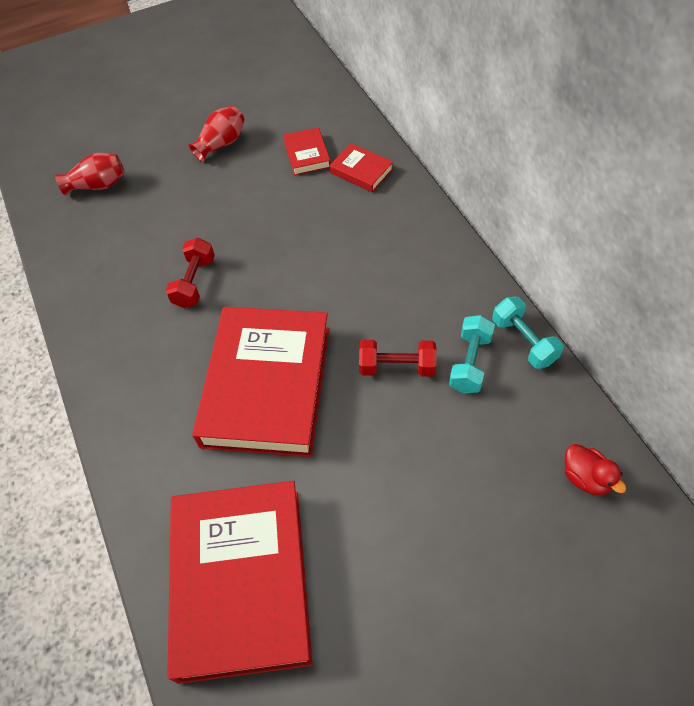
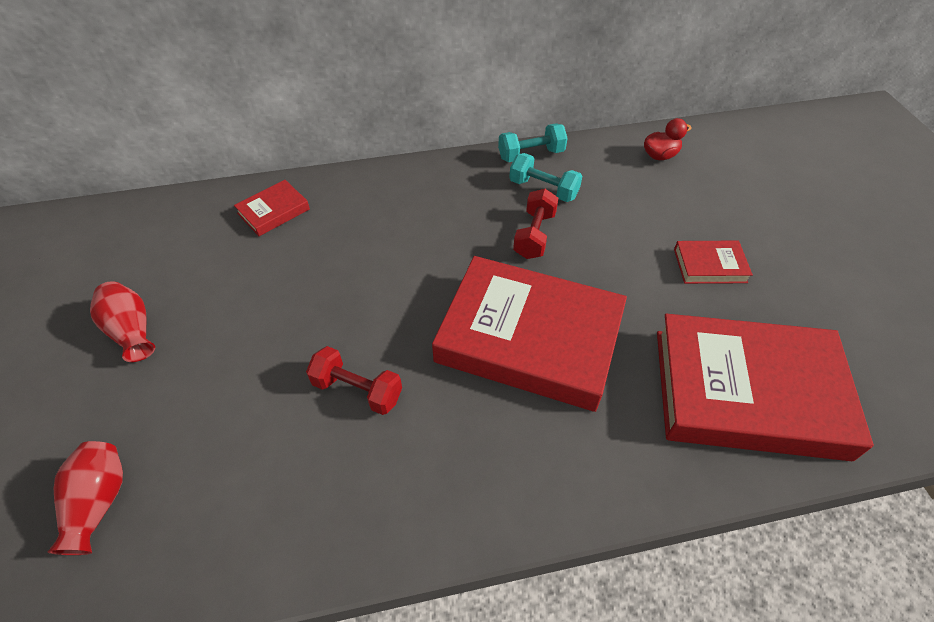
camera: 80 degrees left, 5 degrees down
(307, 155) = (216, 250): red book -> red book (709, 265)

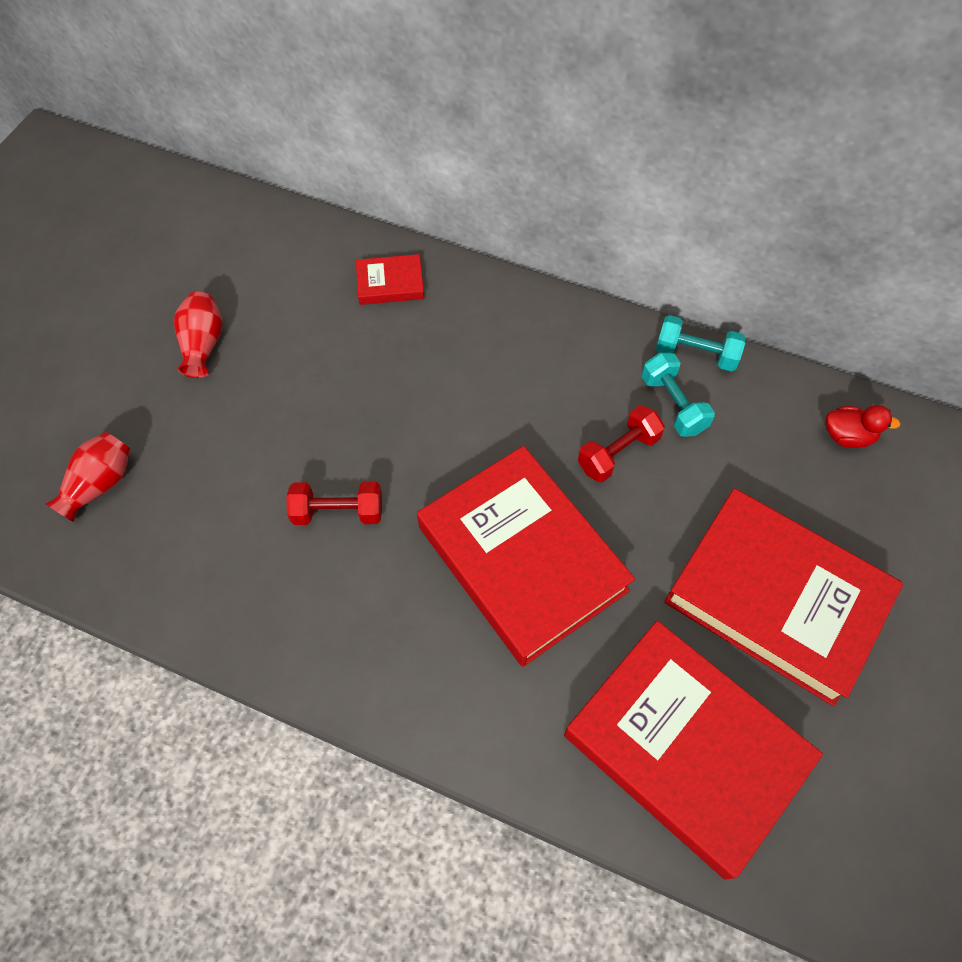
camera: 35 degrees right, 10 degrees up
(357, 390) = (338, 512): red dumbbell -> red dumbbell turned 60 degrees counterclockwise
(709, 265) = (776, 599): red book -> red book, size x2.33

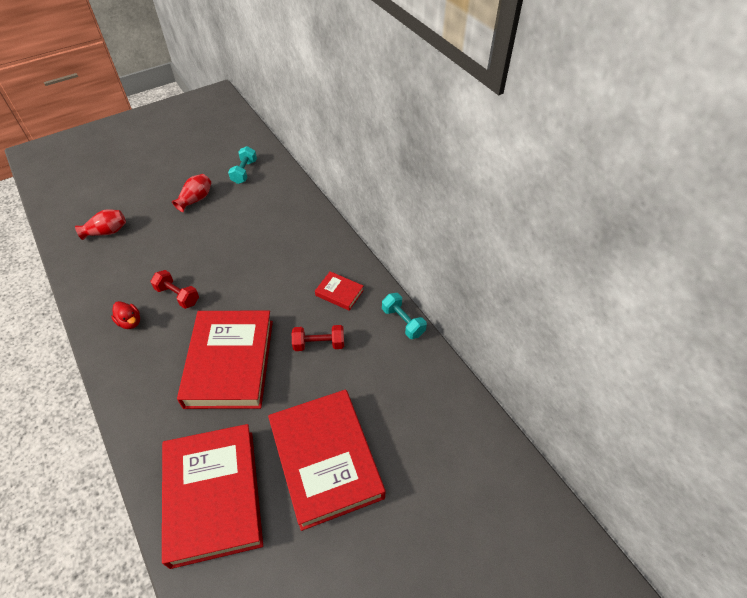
camera: 35 degrees right, 10 degrees down
(390, 283) = (293, 214): red book -> red book (339, 293)
(673, 404) = (368, 338): turquoise dumbbell -> turquoise dumbbell (244, 172)
(847, 436) = (443, 408): red duck -> red duck (130, 322)

